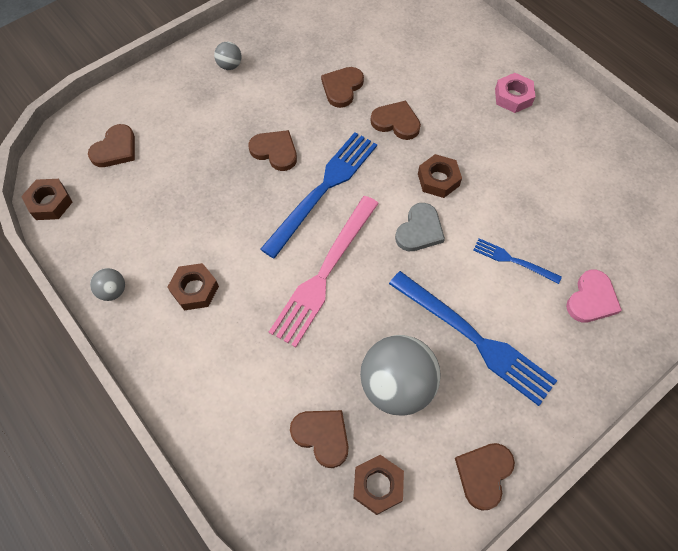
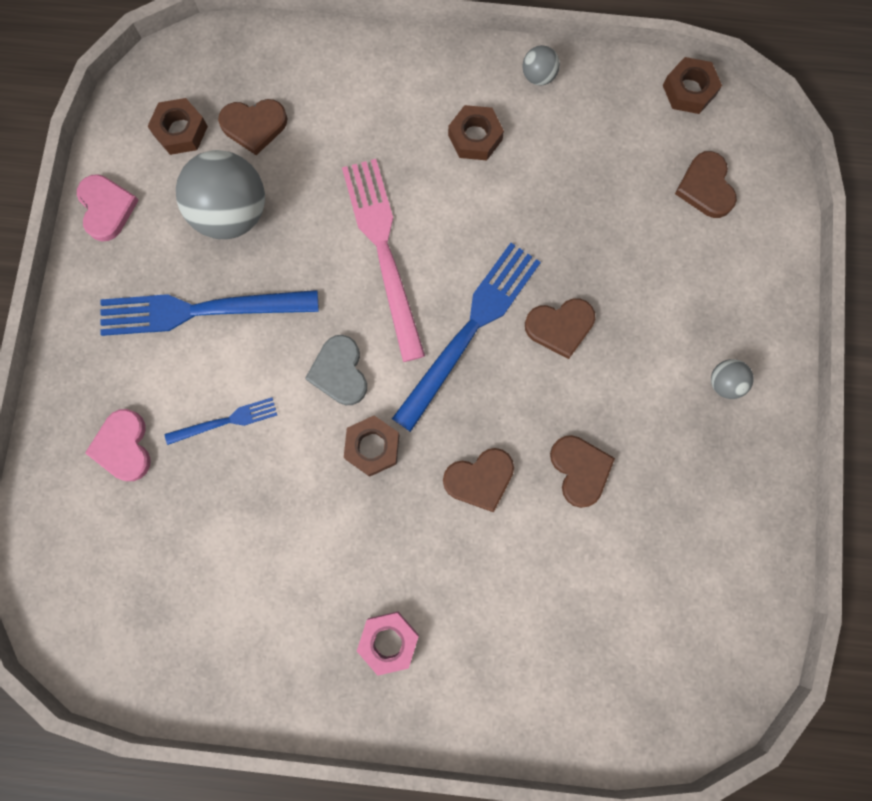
camera: 135 degrees right, 15 degrees up
(323, 189) = (470, 330): blue fork -> blue fork turned 135 degrees counterclockwise
(483, 474) = (106, 208): brown heart -> pink heart

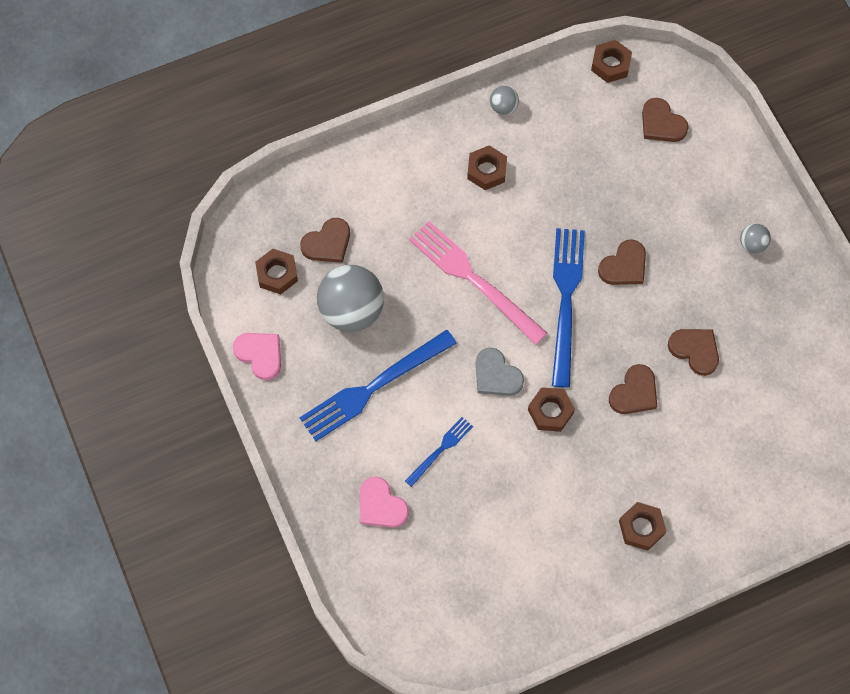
camera: 30 degrees left, 10 degrees down
(388, 641) = (641, 528): pink nut -> brown nut

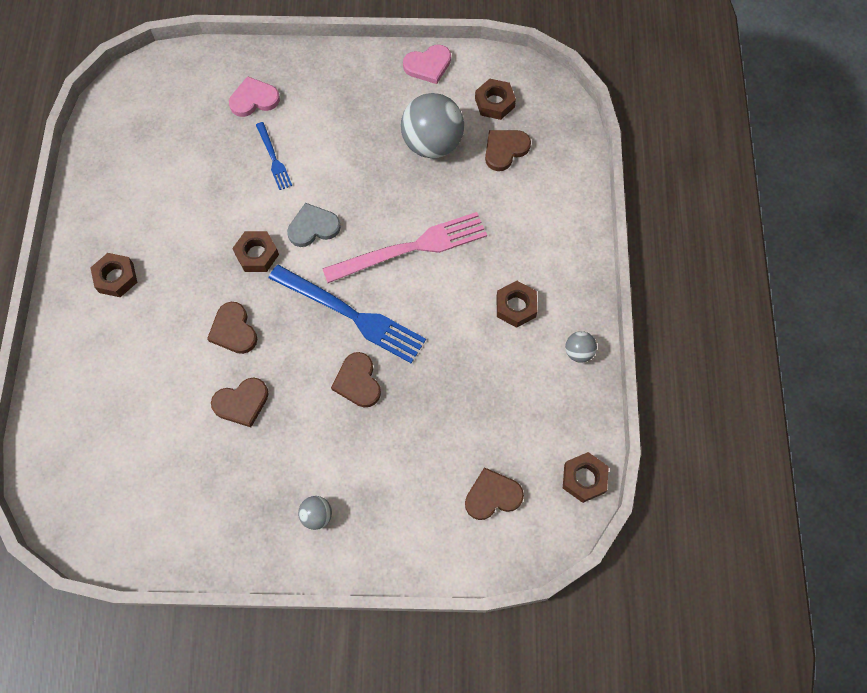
camera: 115 degrees right, 0 degrees up
(327, 243) = (505, 150): brown heart -> brown heart turned 60 degrees clockwise
(373, 387) = (355, 133): blue fork -> none

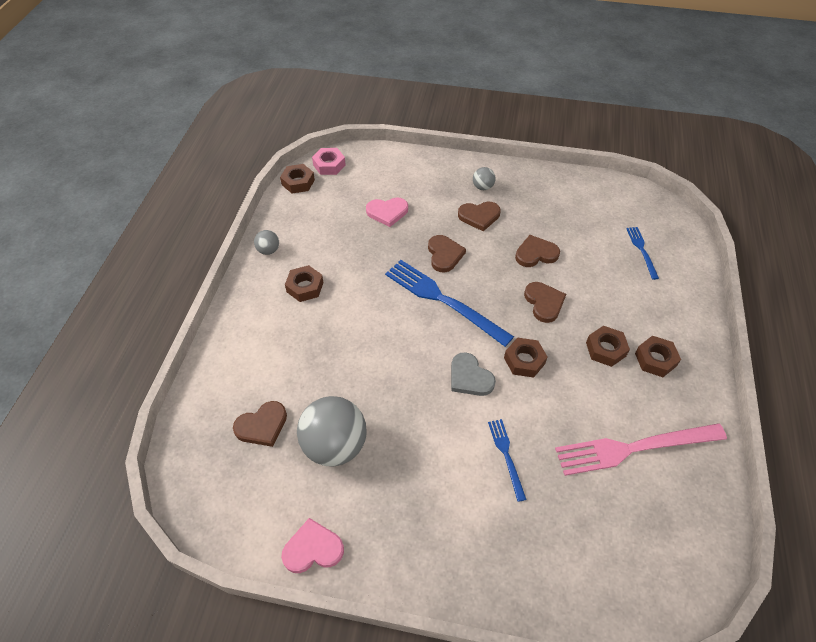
camera: 170 degrees left, 15 degrees down
(103, 431) = (642, 250): none -> blue fork
(254, 99) = (528, 536): pink heart -> pink heart (387, 212)
(313, 227) = (469, 377): grey heart -> grey heart turned 60 degrees clockwise
(411, 248) = (381, 345): pink fork -> pink fork (634, 448)
(492, 496) = (362, 182): brown heart -> brown heart (479, 216)
(494, 103) = (253, 483): brown nut -> brown nut (605, 349)
(551, 523) = (329, 165): none -> pink nut

